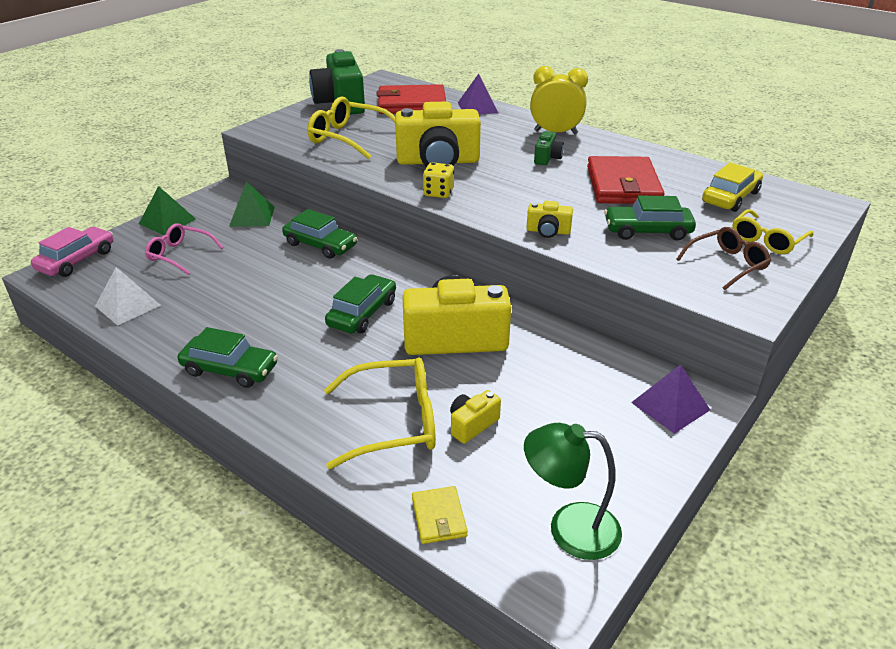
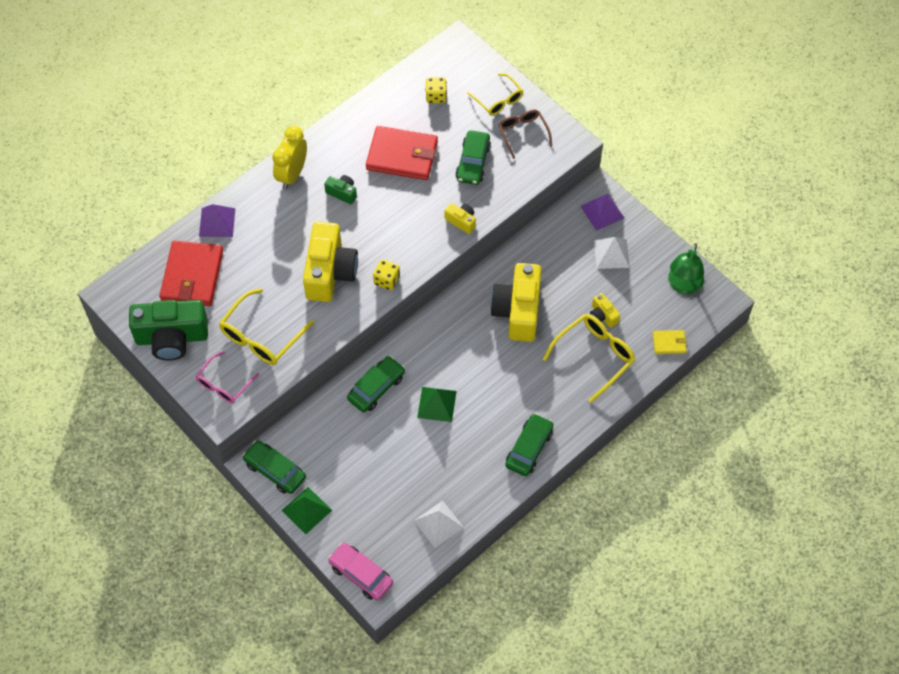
camera: 80 degrees left, 25 degrees up
(180, 255) = (369, 494): pink glasses -> pink glasses (224, 384)
(252, 216) = (314, 440): green pyramid -> green pyramid (436, 404)
(362, 313) = (479, 364): green car -> green car (275, 470)
(393, 422) = (594, 356): yellow glasses -> yellow glasses turned 45 degrees clockwise
(548, 231) = (461, 221): yellow camera -> yellow camera turned 75 degrees counterclockwise
(595, 424) = (611, 254): none -> white pyramid
(730, 197) = (436, 96): yellow car -> yellow dice

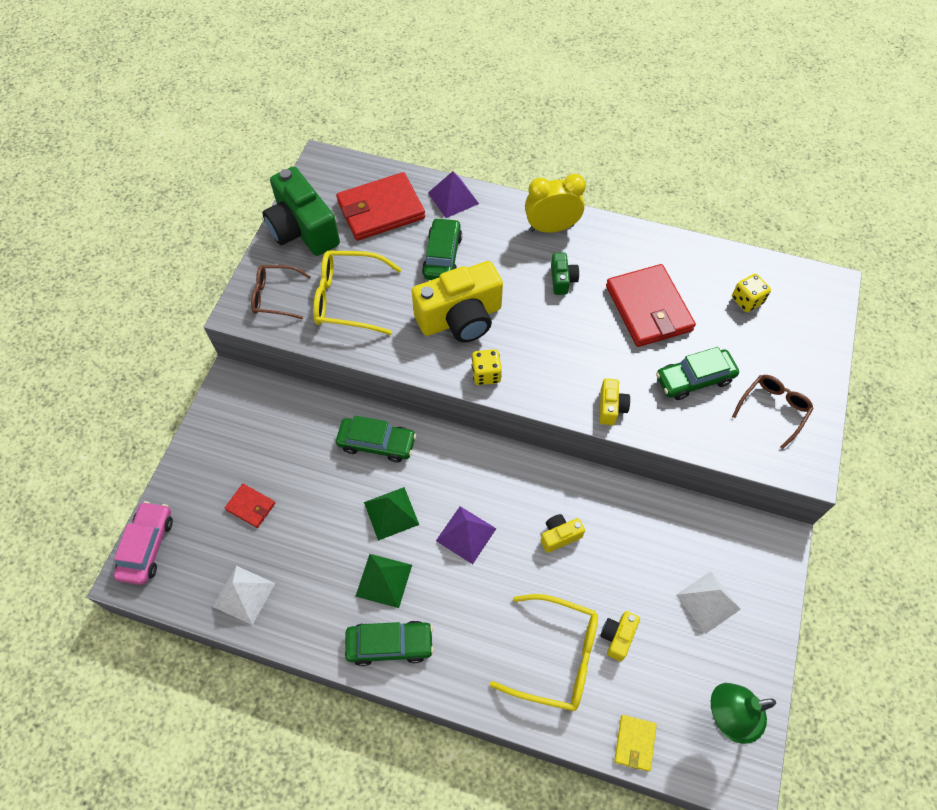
camera: 60 degrees right, 0 degrees up
(224, 384) = (275, 296): pink glasses -> brown glasses
(275, 470) = (232, 402): green car -> green car (442, 256)
(306, 510) = (200, 454): green pyramid -> green pyramid (384, 580)
(373, 492) = (251, 506): none -> red wallet
(498, 100) = (794, 361): yellow glasses -> none
(518, 311) = (559, 536): yellow camera -> yellow camera, size x0.45
(602, 212) = (755, 560): purple pyramid -> purple pyramid (466, 534)
(669, 343) = (634, 743): yellow wallet -> yellow wallet turned 45 degrees clockwise

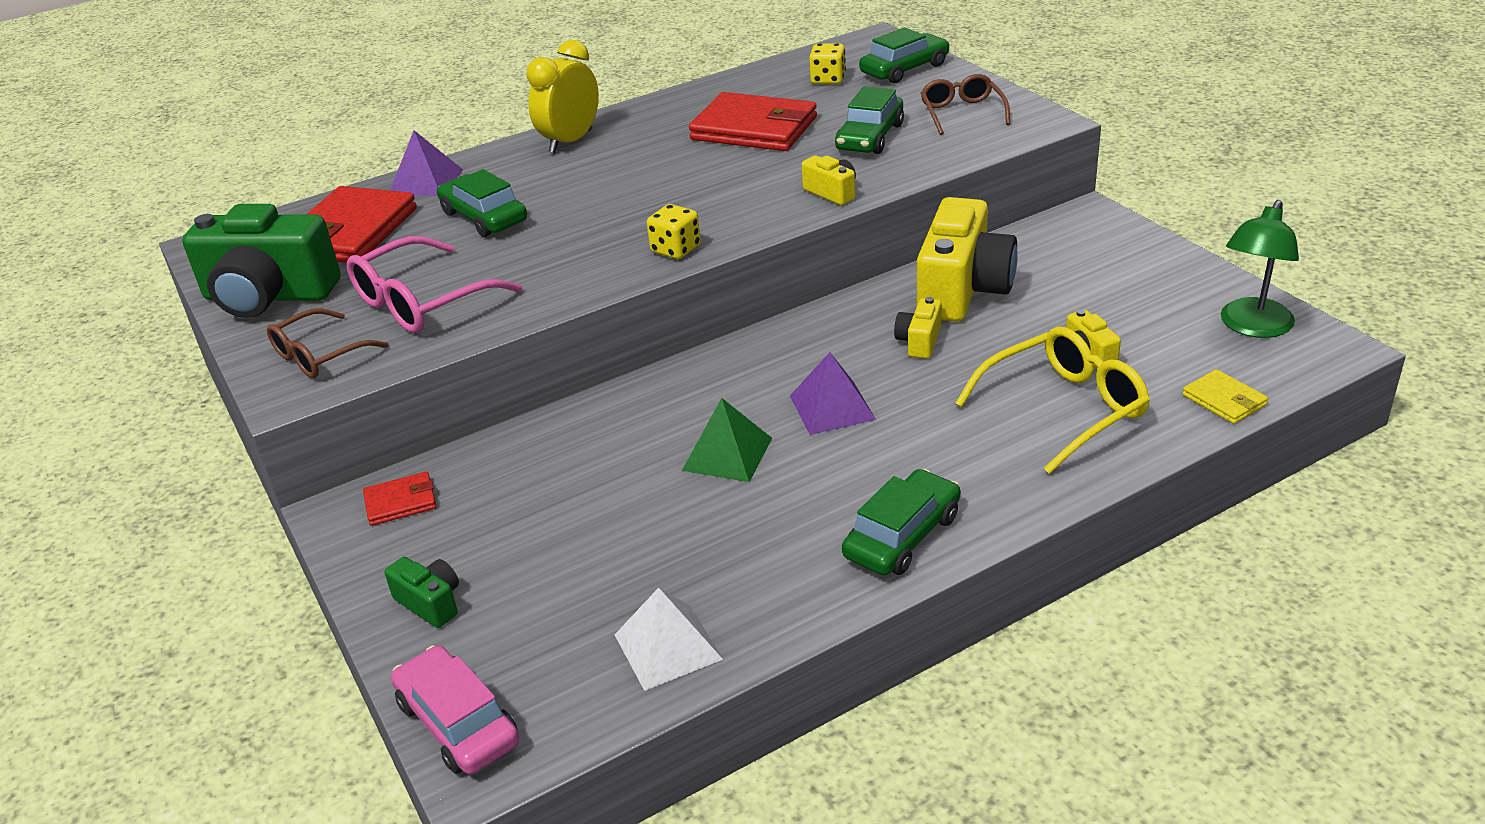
camera: 45 degrees left, 25 degrees down
(251, 506) = (547, 578): red wallet -> red wallet (401, 502)
(348, 299) = (422, 302): yellow glasses -> pink glasses
(376, 443) = (619, 423): green car -> green car (904, 69)
(384, 580) = (809, 501): green pyramid -> none
(460, 318) = (580, 237): yellow camera -> yellow camera (962, 290)
(562, 280) = (641, 160): green camera -> green camera (430, 603)
(708, 602) = (1109, 282): white pyramid -> none

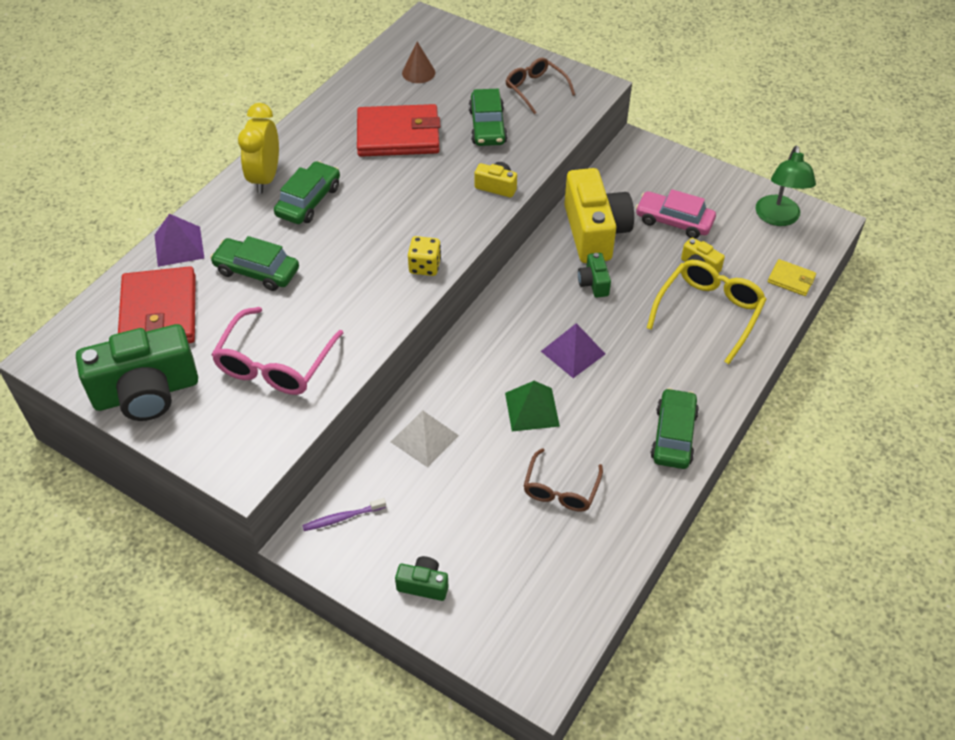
camera: 30 degrees left, 15 degrees up
(320, 355) = (237, 434): brown glasses -> brown glasses (561, 489)
(401, 502) = (342, 518): red wallet -> purple toothbrush
(458, 722) = (505, 657): pink car -> pink car (674, 221)
(668, 646) = (591, 559): white pyramid -> white pyramid (424, 438)
(828, 79) = (418, 72): yellow dice -> brown cone
(904, 69) = (467, 51): green car -> green car (309, 201)
(919, 341) = (593, 283): yellow camera -> green camera

